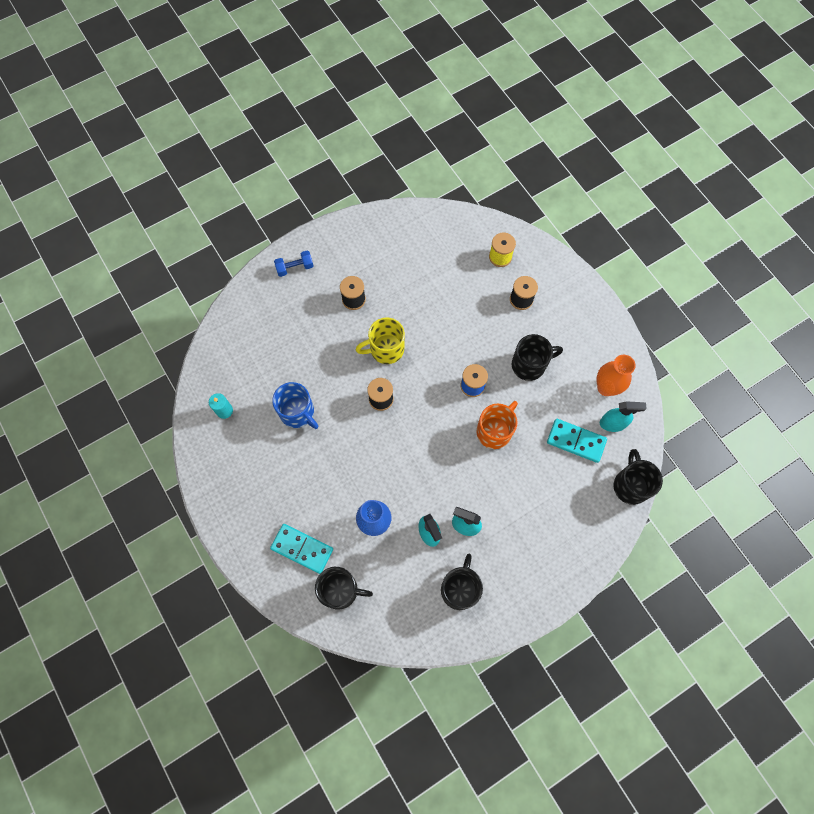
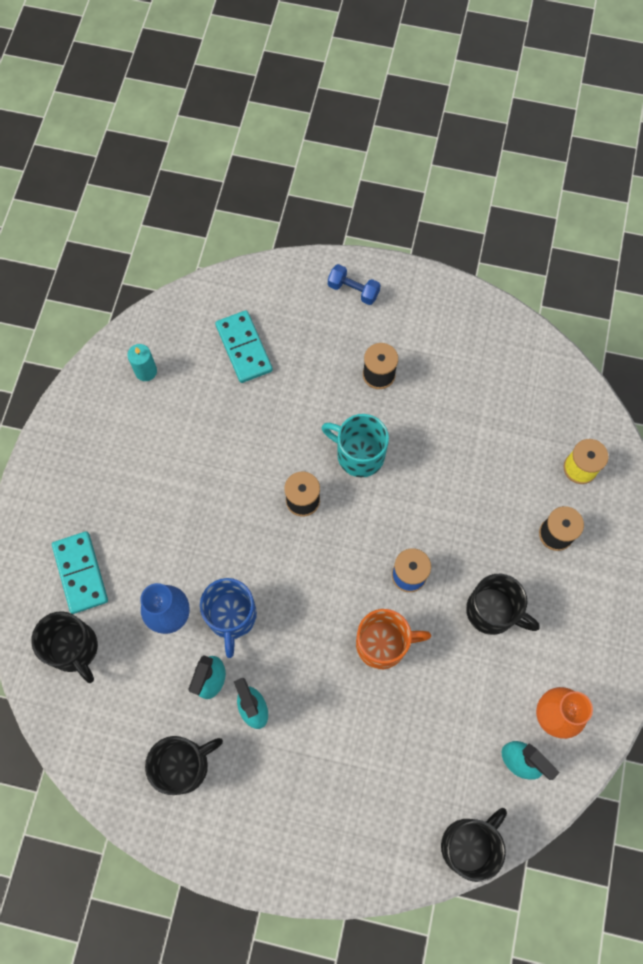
camera: 45 degrees right, 0 degrees up
(298, 413) = (210, 437): blue mug -> blue mug (231, 617)
(385, 349) = (359, 454): yellow mug -> turquoise mug
(576, 441) = (458, 739): turquoise domino -> turquoise domino (244, 348)

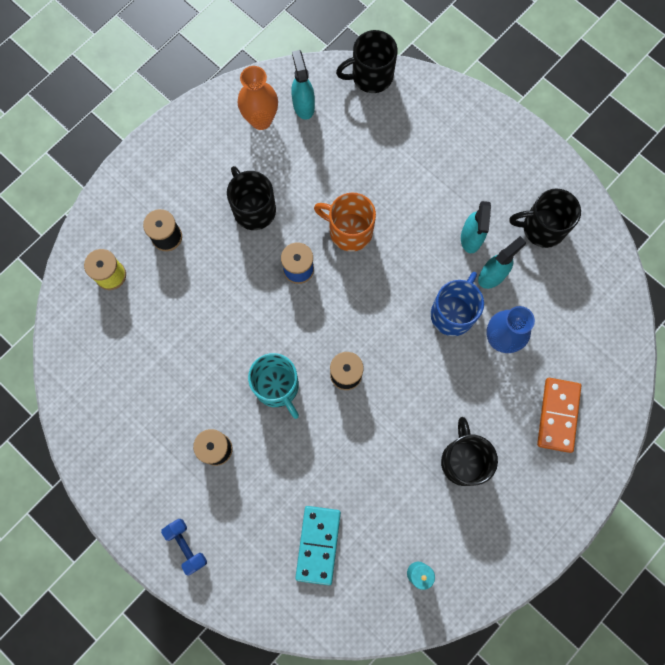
camera: 150 degrees left, 5 degrees up
(74, 648) = (588, 356): black mug -> black mug (463, 460)
(81, 573) = (557, 415): turquoise domino -> orange domino

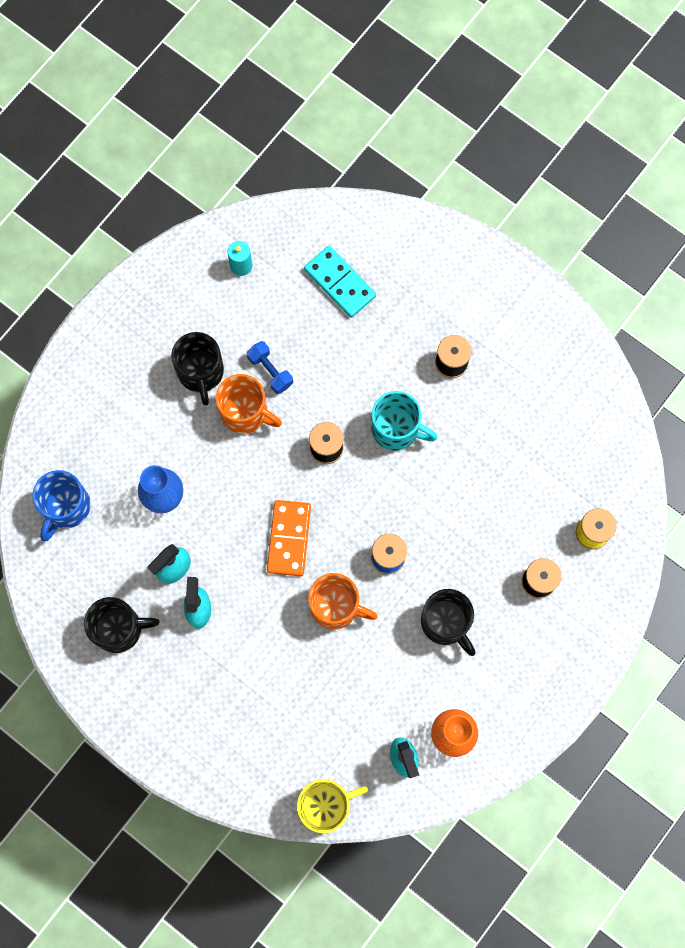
camera: 175 degrees right, 0 degrees up
(186, 546) = (467, 271): blue dumbbell -> blue dumbbell (270, 371)
(277, 387) = (396, 429): turquoise mug -> turquoise mug turned 150 degrees clockwise
(318, 544) = (340, 283): turquoise domino -> turquoise domino turned 45 degrees counterclockwise
(370, 76) = (326, 805): black mug -> yellow mug
(421, 416) = (245, 412): none -> orange mug
(453, 313) = (216, 522): blue mug -> blue mug (66, 507)
(557, 415) = (104, 425): orange domino -> orange domino (289, 538)

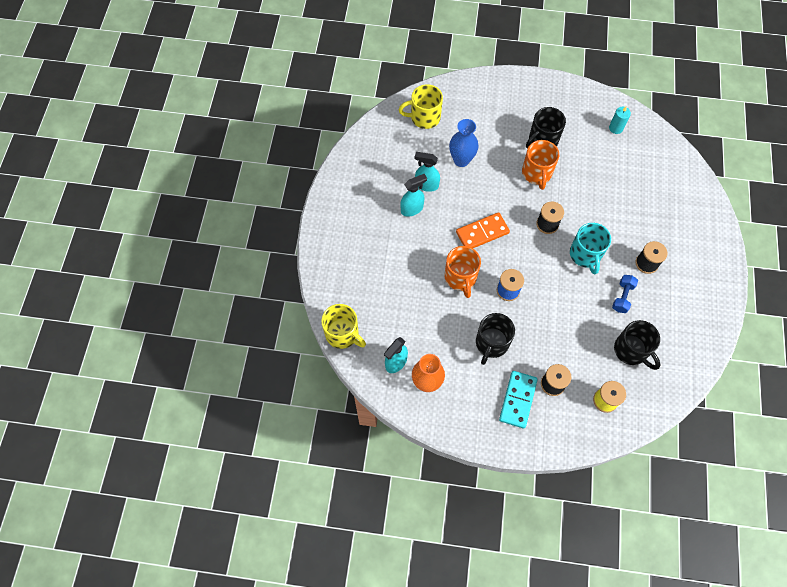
camera: 60 degrees right, 10 degrees down
(66, 507) = (424, 117): blue mug -> yellow mug
(119, 629) = (376, 176): black mug -> black mug (631, 350)
(270, 371) = (569, 173): blue dumbbell -> blue dumbbell (622, 297)
(340, 283) = (645, 181): turquoise domino -> turquoise domino (518, 400)

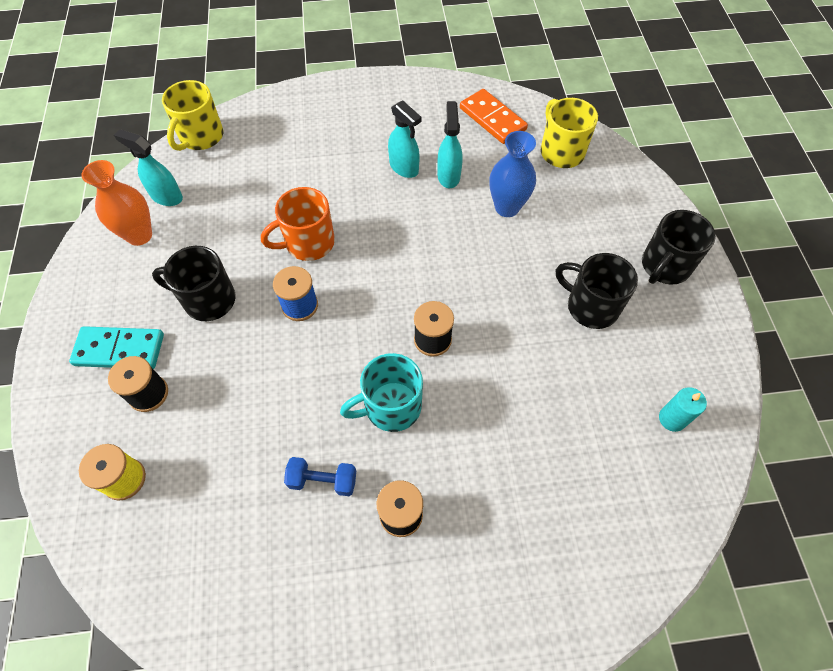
camera: 75 degrees right, 5 degrees down
(482, 233) = (390, 255): orange domino -> orange domino (492, 119)
(537, 173) = (523, 309): orange mug -> none
(631, 350) = (220, 511): black mug -> black mug (664, 266)

